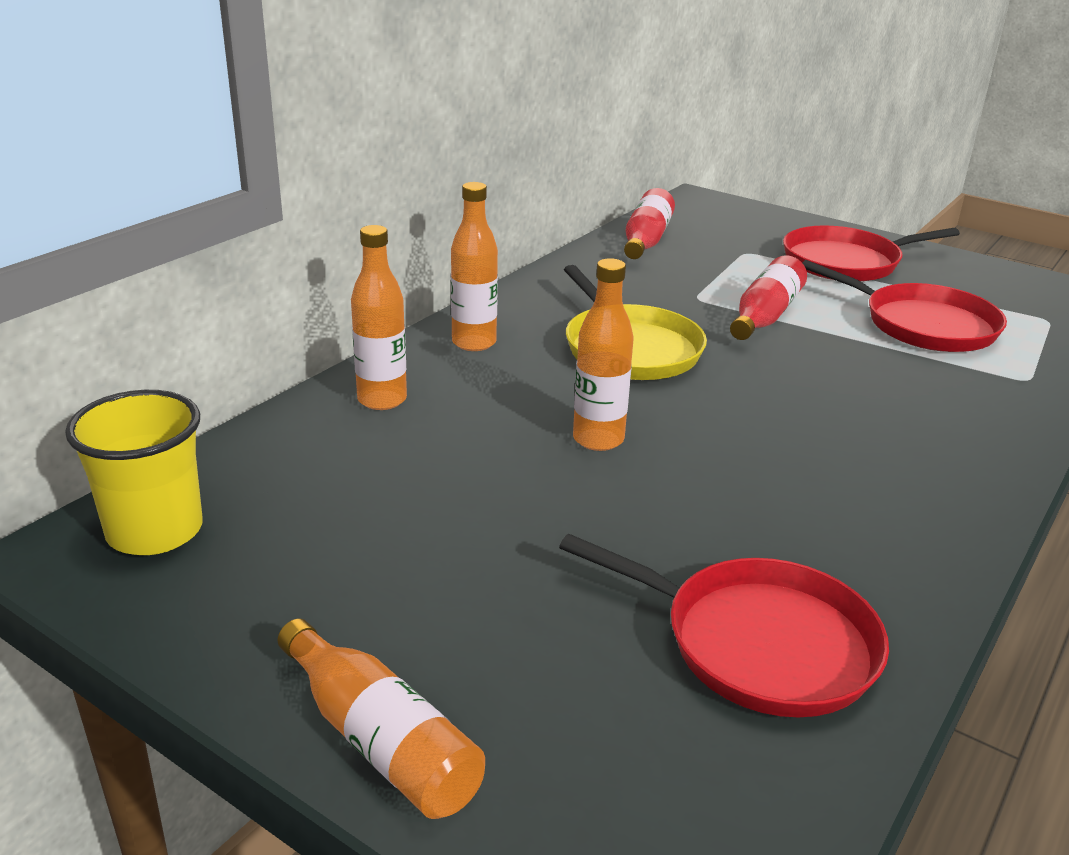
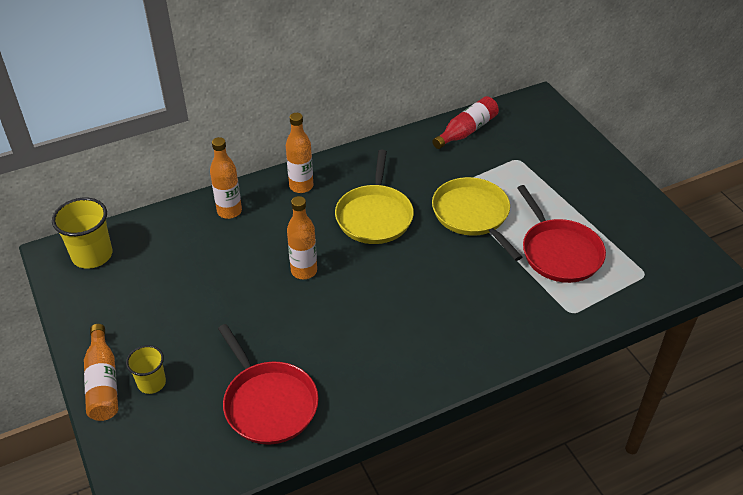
camera: 30 degrees right, 15 degrees up
(492, 699) = (151, 383): none -> yellow cup
(765, 316) = (473, 215): red bottle -> yellow pan
(846, 262) = (572, 186): red pan -> none

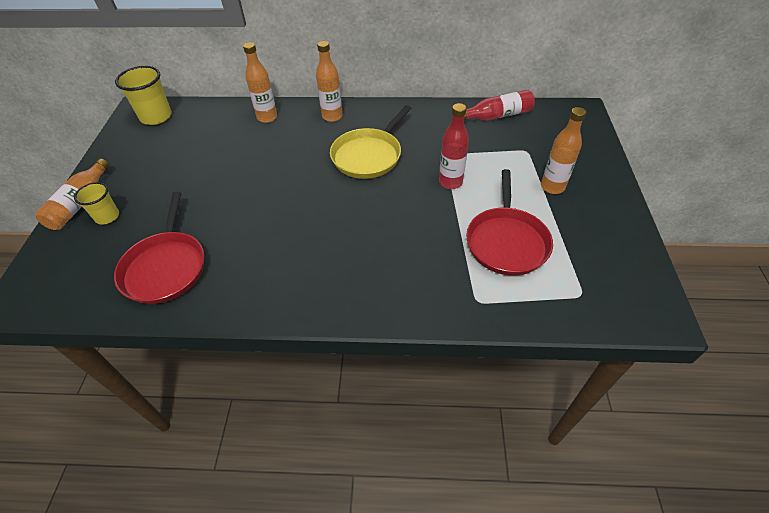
camera: 30 degrees right, 5 degrees up
(304, 271) = (280, 177): orange bottle -> orange bottle (552, 187)
(473, 215) = (450, 182): yellow pan -> red bottle

